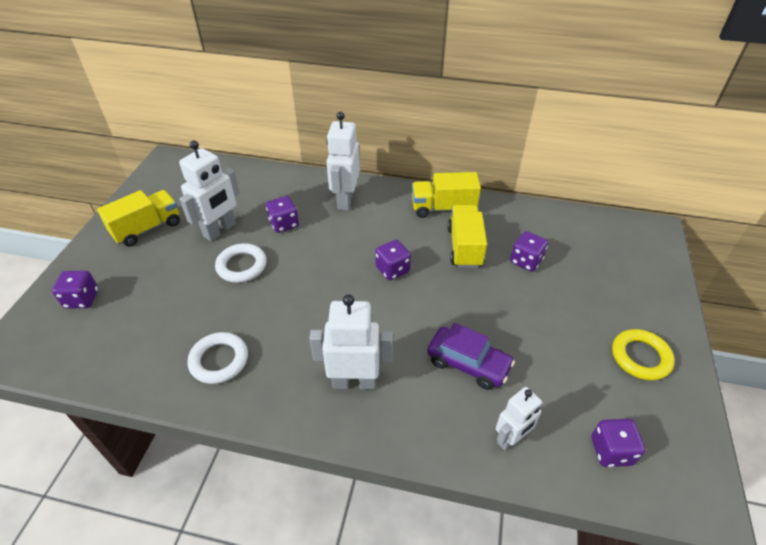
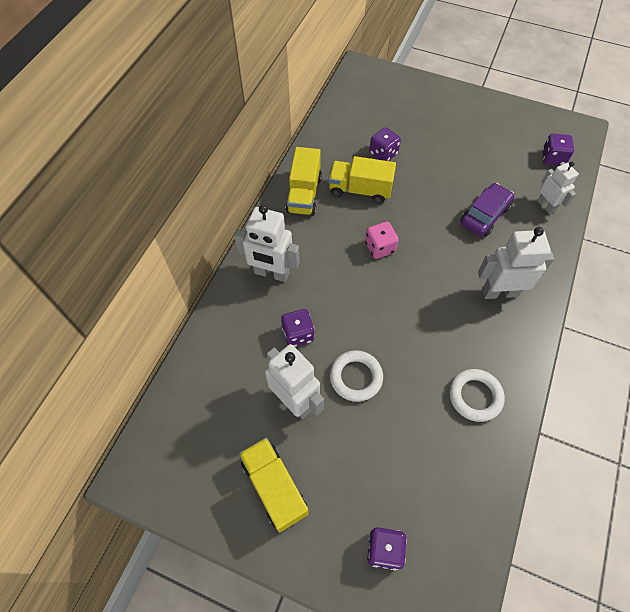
camera: 80 degrees left, 15 degrees up
(354, 382) = (499, 292): white robot -> white robot turned 75 degrees clockwise
(392, 269) = (380, 247): purple dice -> pink dice
(640, 357) = (482, 120): yellow ring -> none

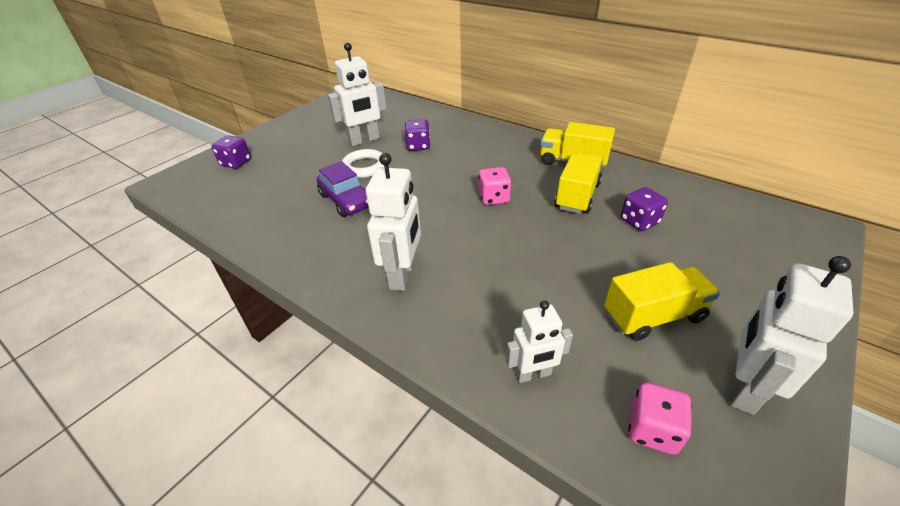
camera: 105 degrees right, 20 degrees down
(271, 273) = (482, 139): white robot -> white robot (743, 388)
(274, 487) = (312, 129): yellow truck -> yellow truck (653, 316)
(475, 396) = (302, 227): white ring -> none
(484, 215) = (524, 292): purple car -> purple car (346, 200)
(553, 158) = (652, 430): purple dice -> pink dice

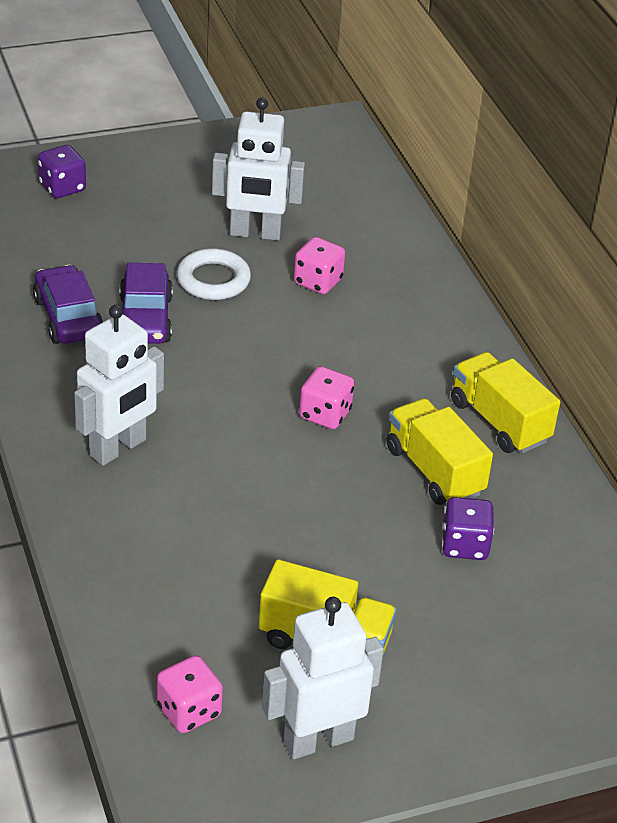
camera: 30 degrees right, 0 degrees up
(298, 220) = (68, 317): none -> purple car
(418, 146) = (318, 281): purple dice -> pink dice
(533, 374) = (139, 611): white robot -> none
(577, 196) = (434, 471): yellow truck -> yellow truck turned 90 degrees counterclockwise

